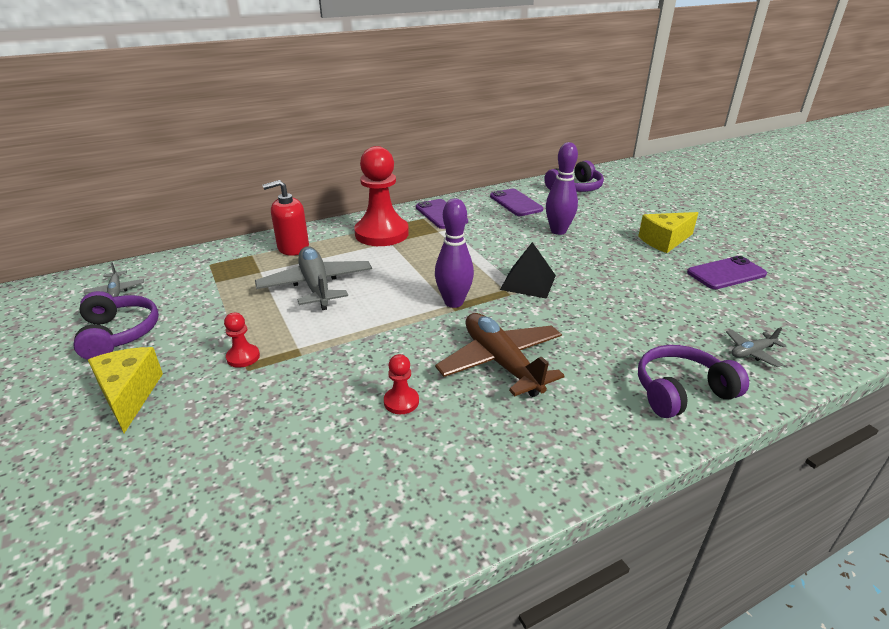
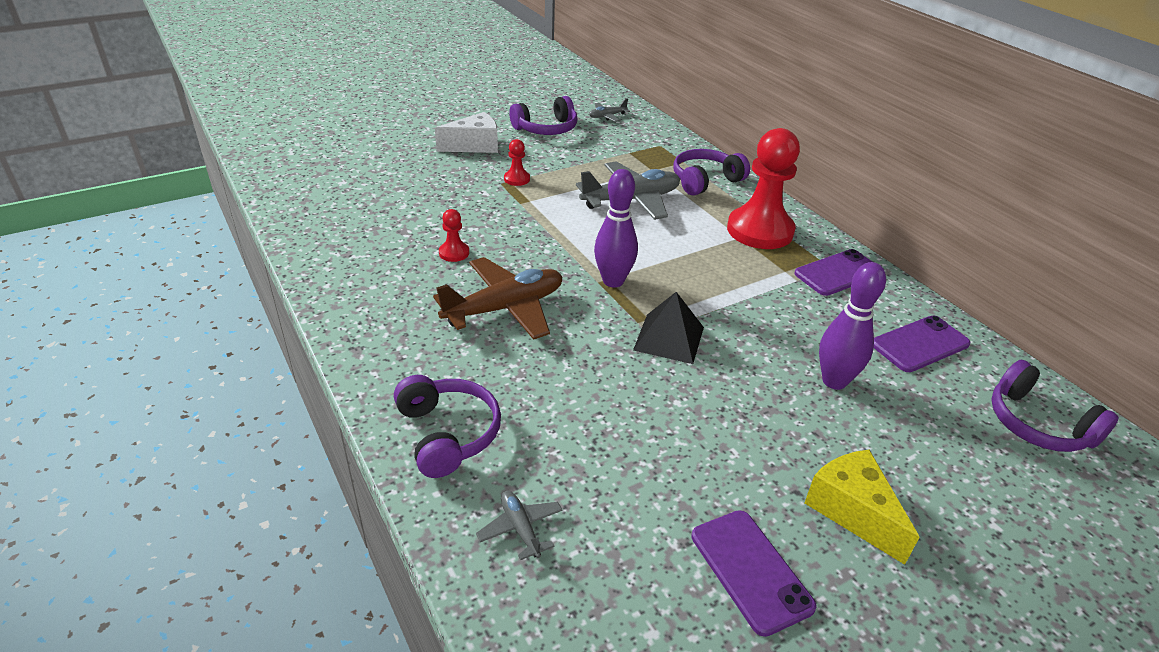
camera: 85 degrees right, 5 degrees up
(129, 395) = (474, 146): yellow cheese -> white cheese
(293, 248) = (705, 181): red soap dispenser -> purple headphones

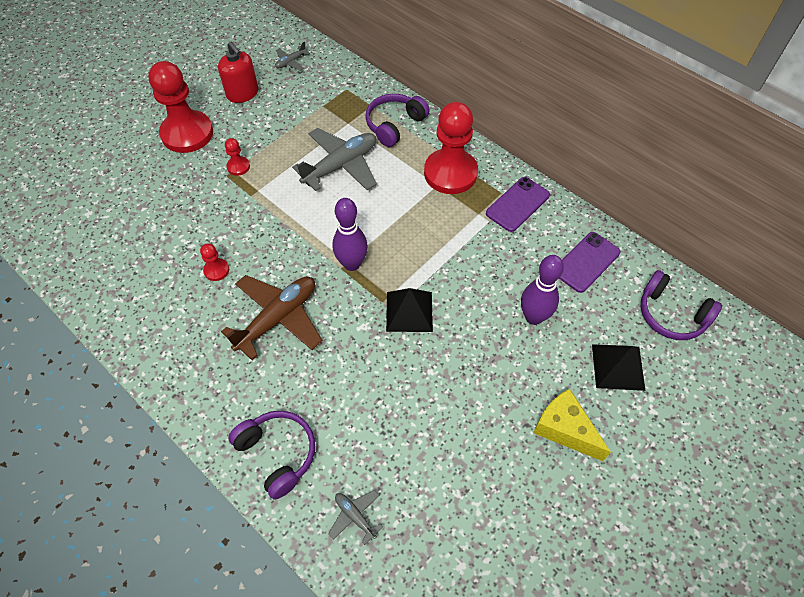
camera: 15 degrees left, 20 degrees up
(474, 146) = (187, 133): white cheese -> red pawn
(546, 129) = (242, 93): purple headphones -> red soap dispenser
(750, 571) = (510, 498): purple phone -> none
(947, 461) = (618, 367): none -> black pyramid

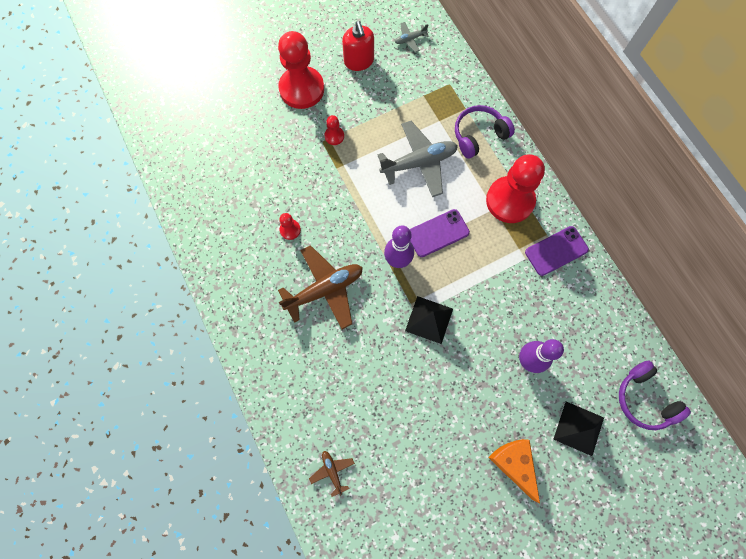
camera: 20 degrees right, 15 degrees up
(277, 454) = (292, 402): purple headphones -> none
(355, 516) = (332, 471): grey plane -> brown plane
(564, 429) = (513, 464): yellow cheese -> orange cheese
(586, 262) = (592, 326): purple phone -> purple phone (438, 233)

